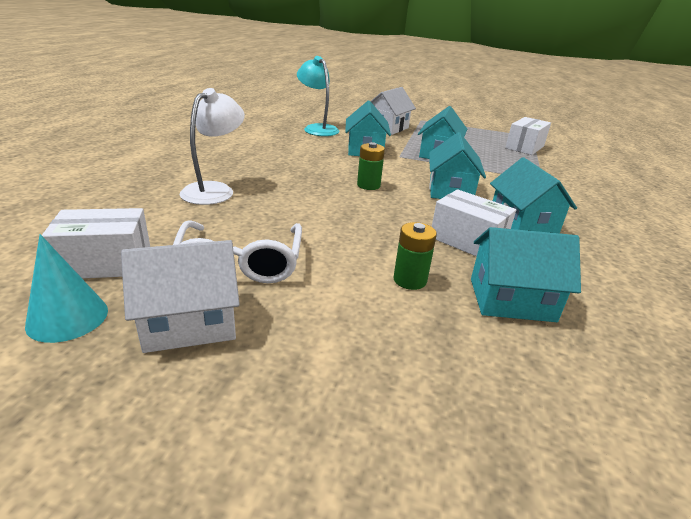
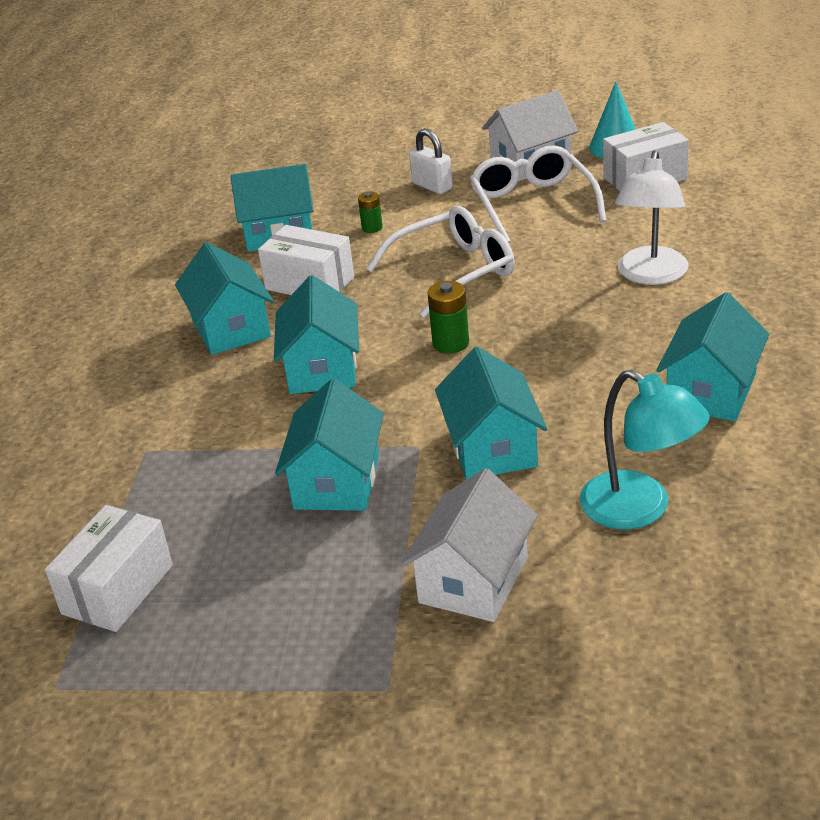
camera: 175 degrees right, 5 degrees up
(251, 145) = (711, 391): none -> turquoise house
(328, 319) = (432, 186): none -> white padlock
(348, 223) = (453, 272): none -> white glasses
(410, 280) = (372, 228): green battery -> green battery, size x0.65

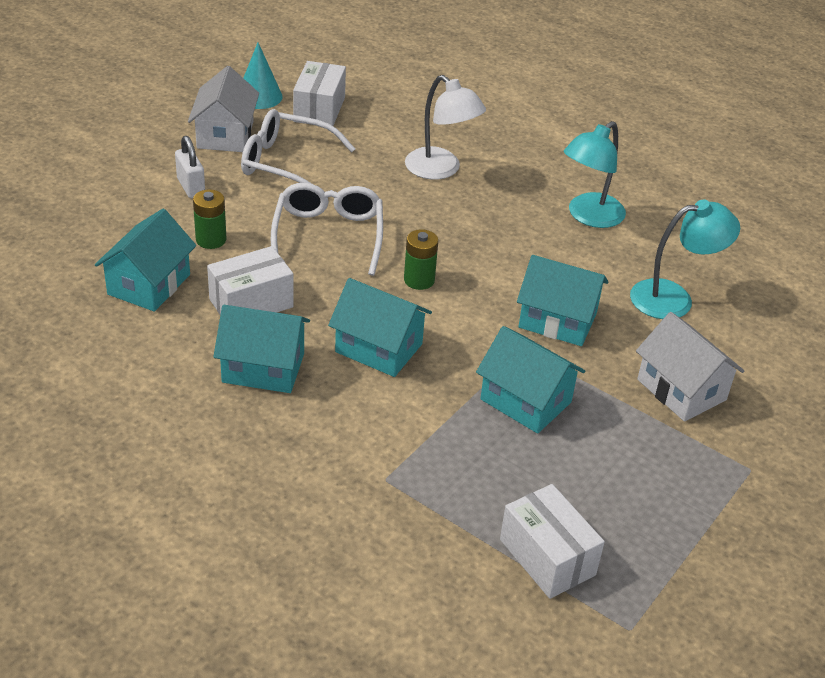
camera: 65 degrees left, 5 degrees up
(372, 228) = (211, 240): green battery -> green battery, size x1.53
(432, 186) = (191, 187): white padlock -> white padlock turned 75 degrees clockwise
(711, 391) = (589, 216): turquoise house -> turquoise lamp

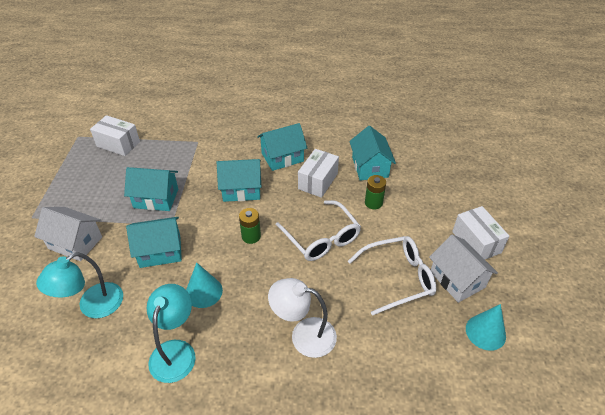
camera: 150 degrees right, 5 degrees up
(191, 187) = (423, 228): white padlock -> none
(319, 109) = (436, 346): white box -> white box (476, 242)
(525, 251) = (204, 292): none -> turquoise cone

